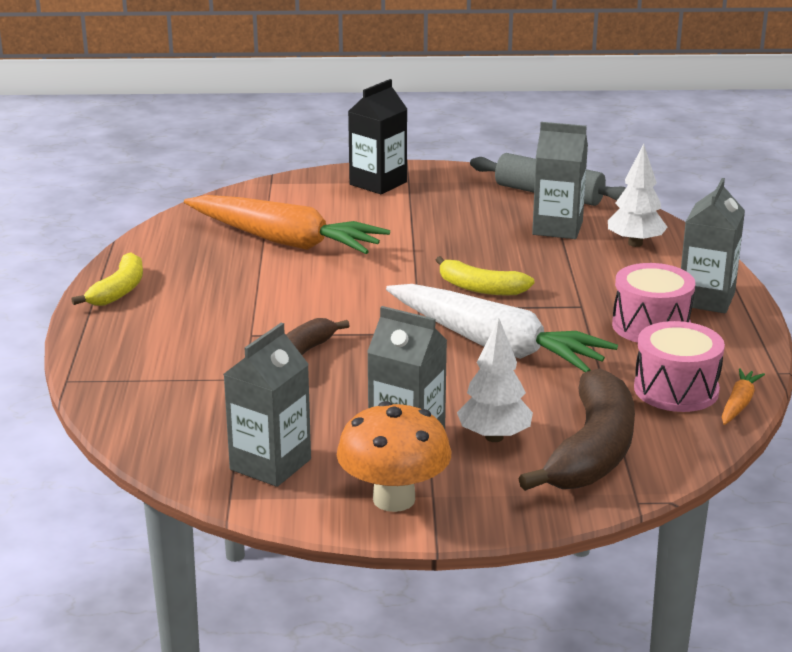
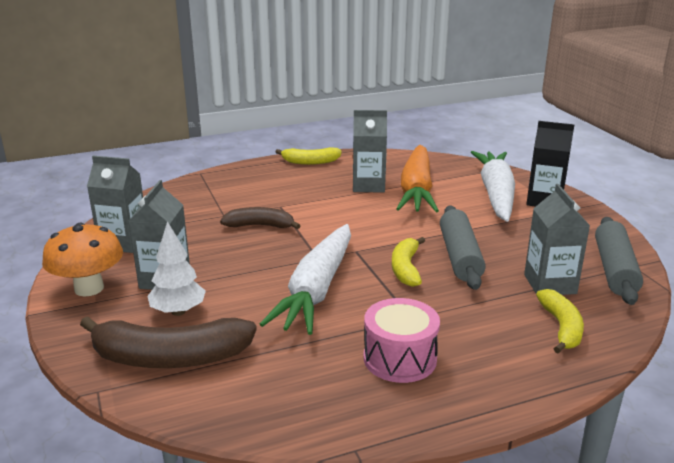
camera: 70 degrees right, 0 degrees up
(338, 202) = (496, 194): none -> white carrot
(473, 255) = (460, 256): none -> grey rolling pin
(635, 243) = (561, 327): white tree -> yellow banana
(676, 390) = (288, 388): pink drum -> none
(706, 299) = (479, 384): grey carton -> grey carton (368, 185)
(739, 404) = (278, 429): orange carrot -> none

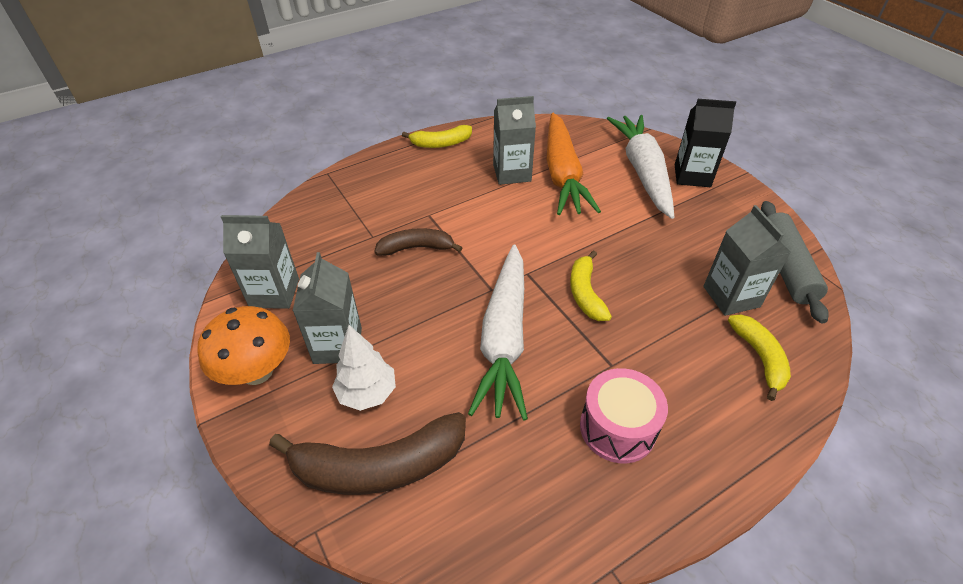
camera: 10 degrees left, 20 degrees up
(460, 256) = (633, 268): grey rolling pin -> none

